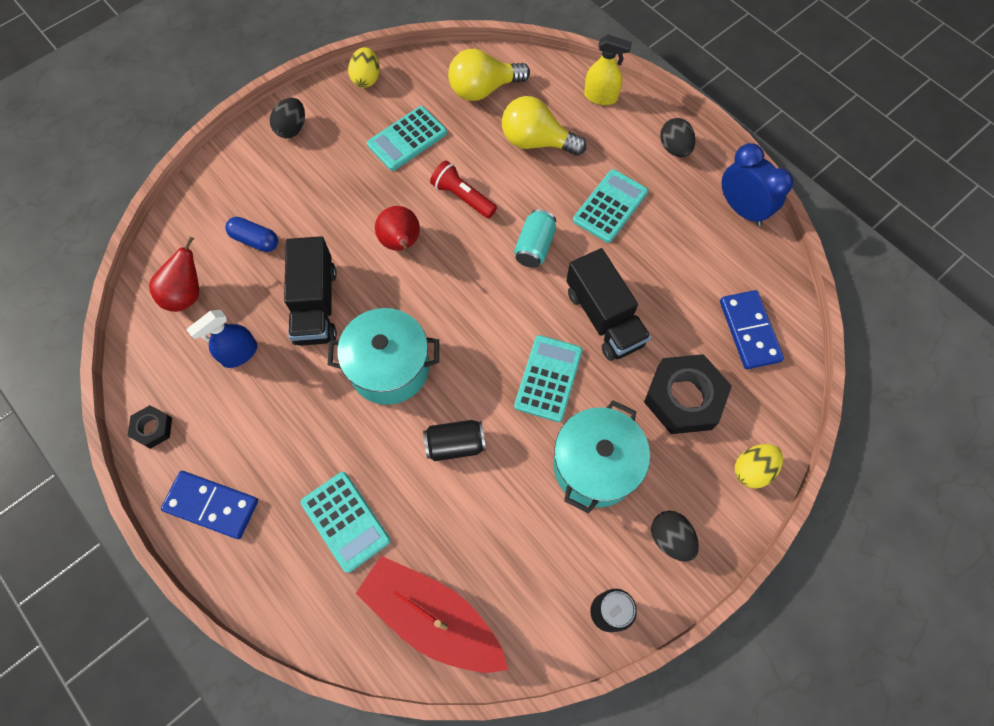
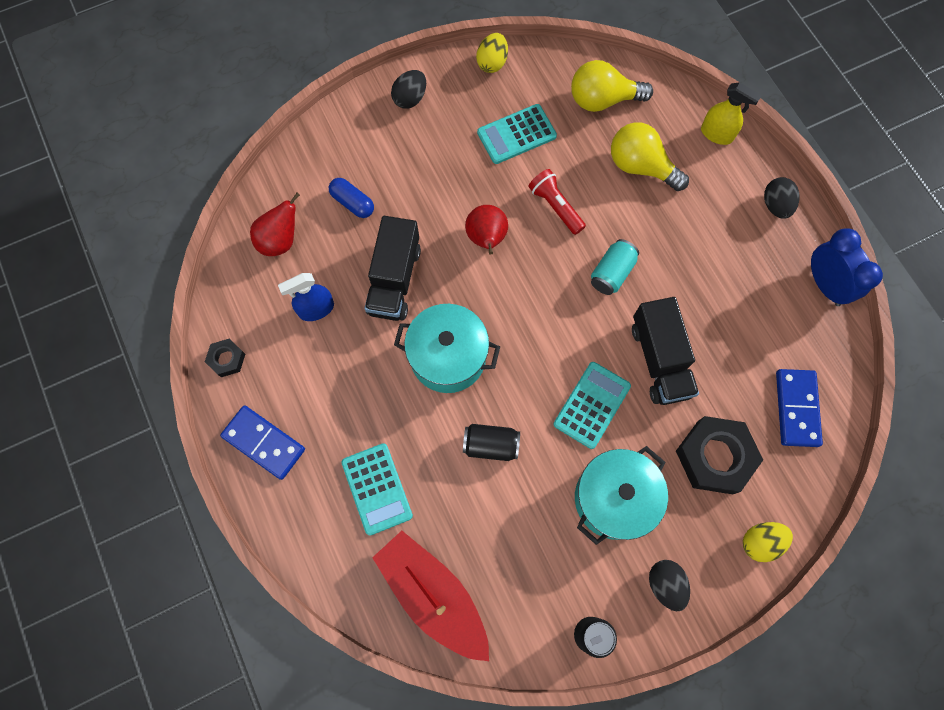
camera: 15 degrees right, 5 degrees up
(610, 206) = (695, 250): turquoise calculator -> none

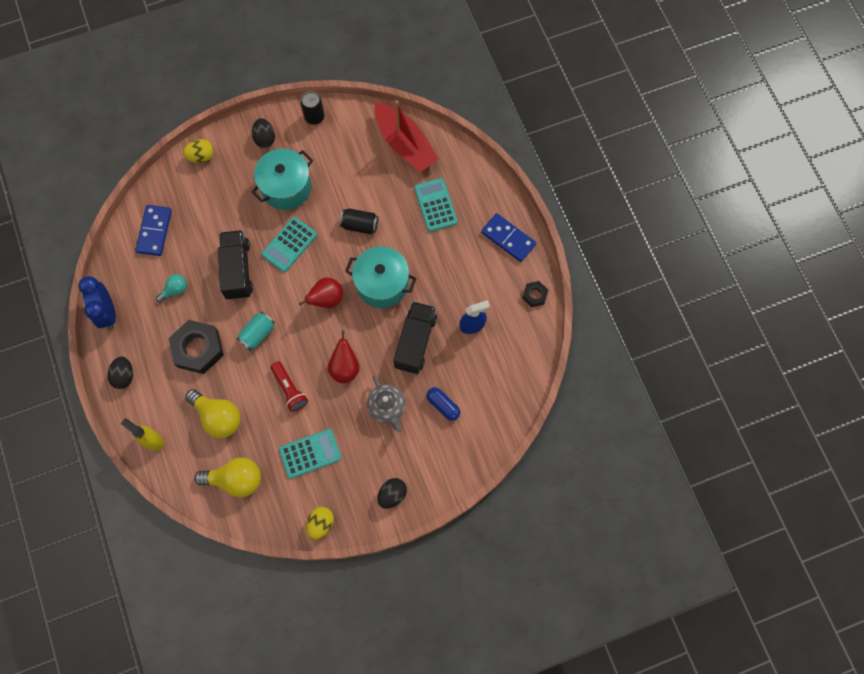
camera: 175 degrees left, 0 degrees up
(280, 241) = (498, 379): red pear -> red pear (326, 299)
(425, 195) = (387, 407): none -> grey teapot
(715, 457) = (216, 206): black nut -> black nut (198, 349)
(741, 323) = (175, 290): none -> turquoise light bulb

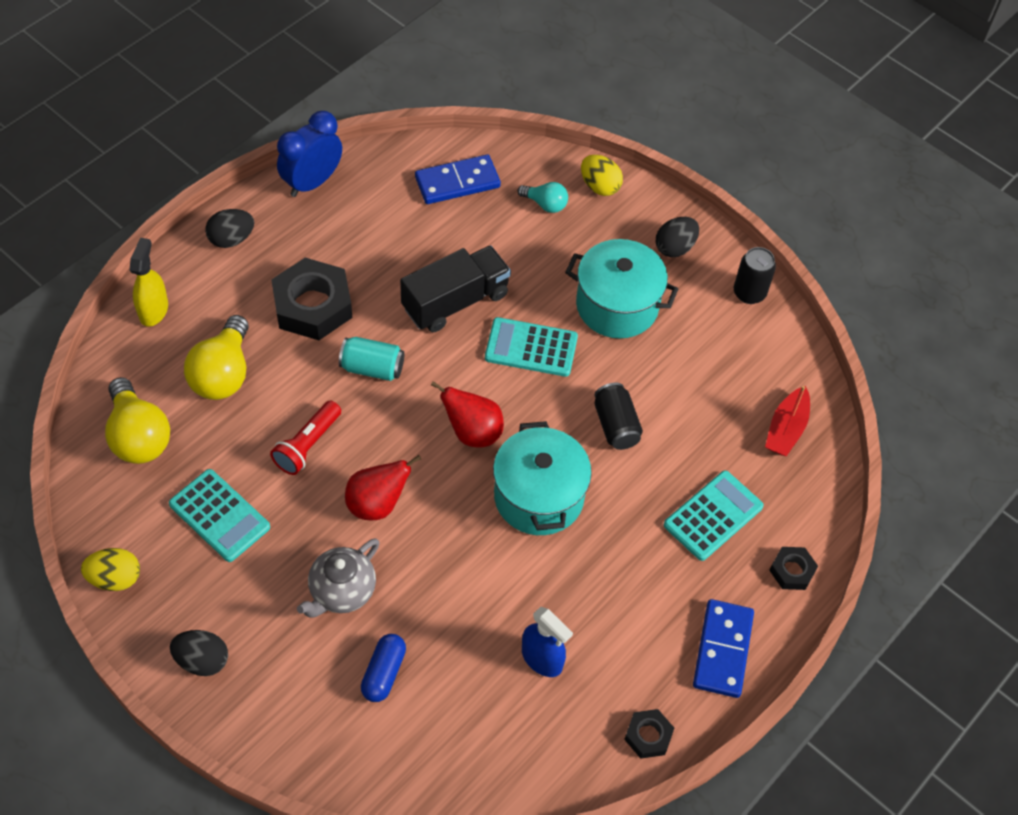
camera: 60 degrees right, 15 degrees down
(175, 290) = (385, 242): turquoise light bulb -> turquoise light bulb (545, 204)
(405, 144) = (786, 429): red boat -> red boat, size x0.56
(415, 342) = (469, 585): black truck -> none
(483, 184) = (792, 571): none -> black nut

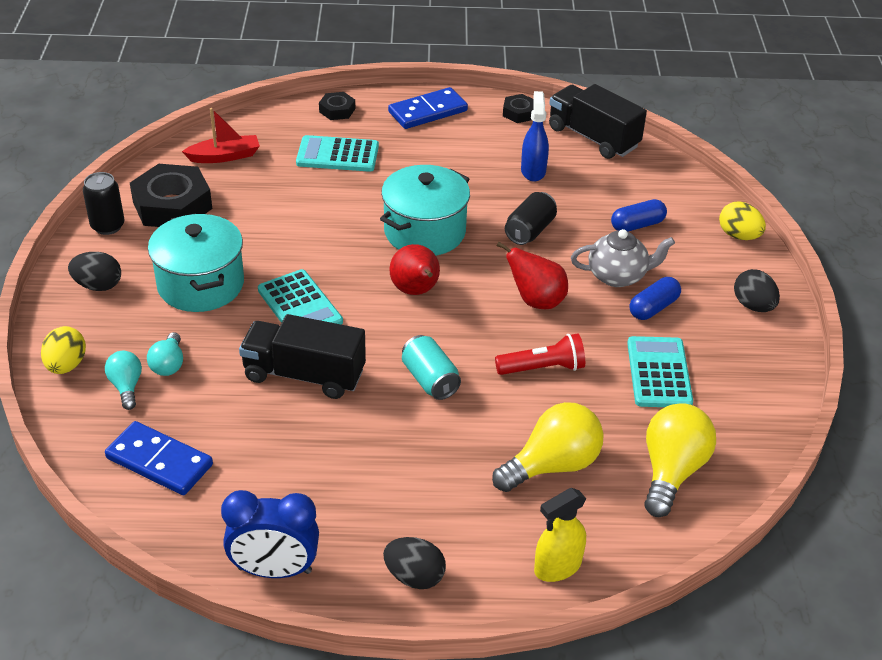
camera: 130 degrees left, 15 degrees down
(115, 578) = (777, 390): yellow egg -> yellow egg (738, 236)
(281, 581) = (653, 308): none -> blue capsule
(313, 306) = (416, 460): black nut -> black nut (172, 205)
(543, 767) = (593, 138): none -> black truck
(545, 237) = (168, 364): none -> turquoise light bulb
(616, 425) = (318, 228): black can -> black can (530, 231)

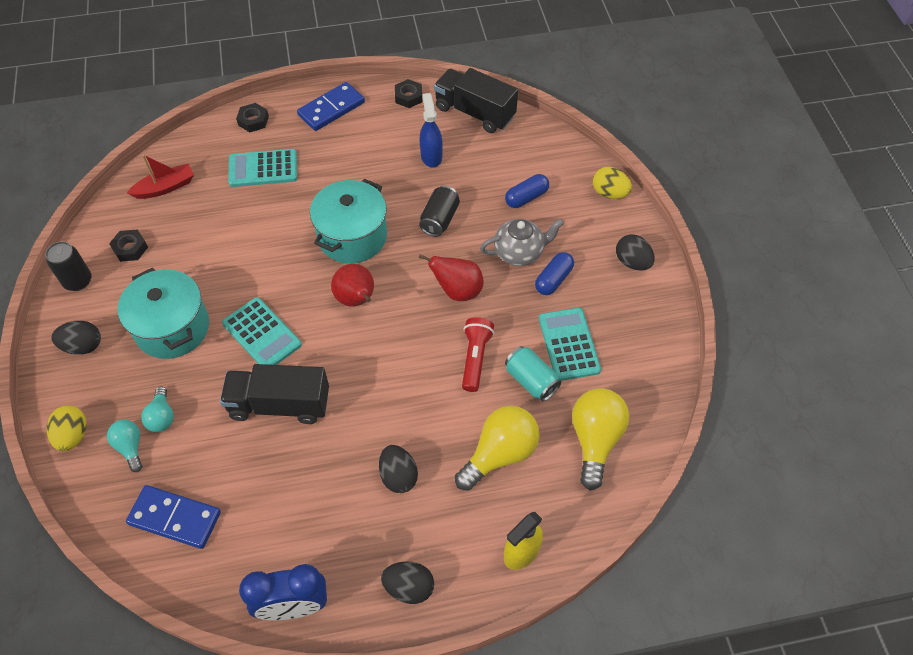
camera: 10 degrees left, 15 degrees up
(172, 205) = (130, 248): black nut -> black nut, size x0.50
(426, 466) = (398, 476): none -> black egg
(430, 380) = (385, 388): turquoise can -> turquoise can (531, 380)
(543, 368) = (475, 358): red flashlight -> red flashlight turned 60 degrees counterclockwise

